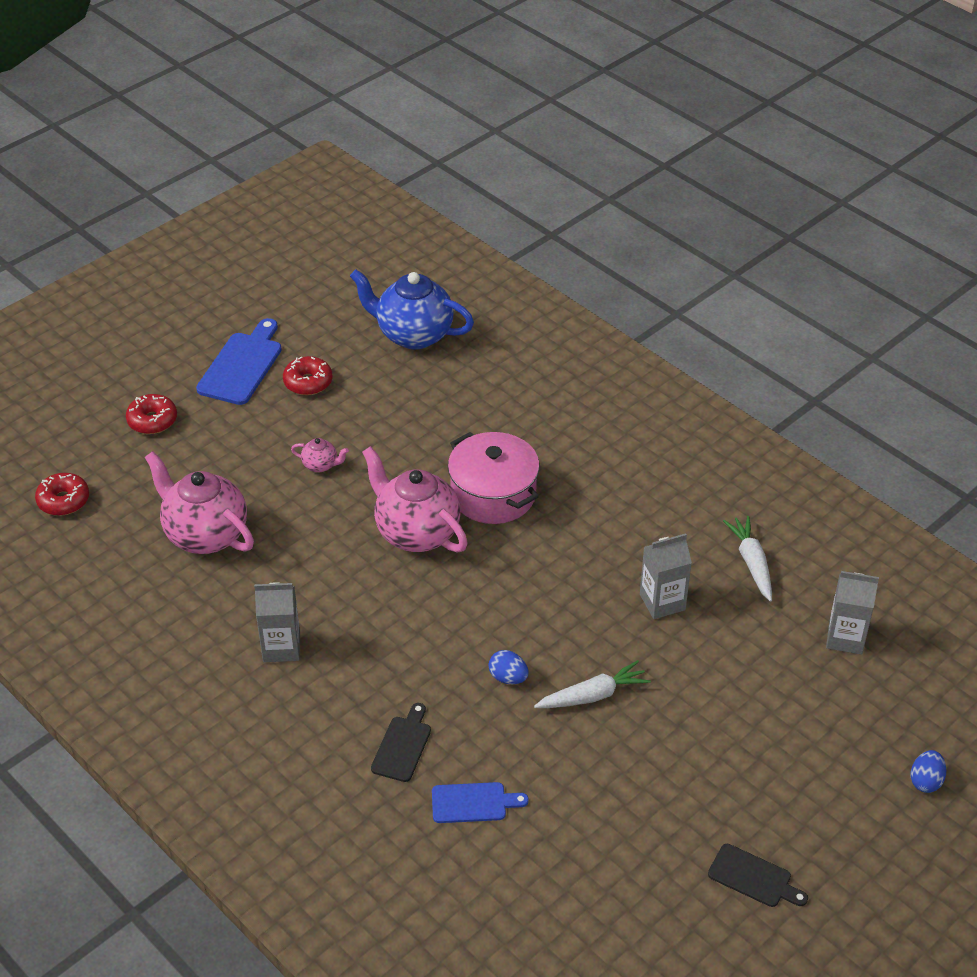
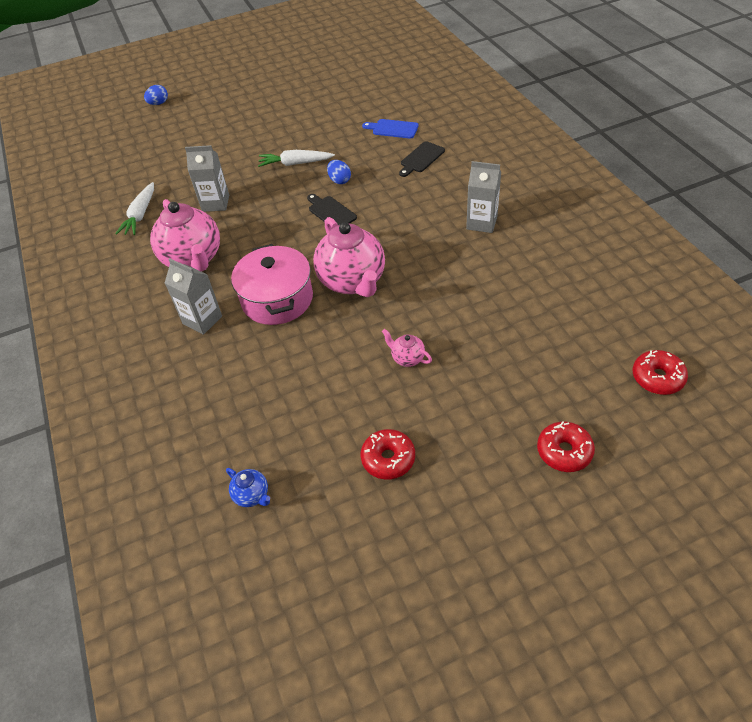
camera: 155 degrees left, 5 degrees up
(205, 534) = (525, 316): pink teapot -> pink teapot (193, 259)
(242, 365) = (453, 504): blue cutting board -> none
(413, 335) = (252, 495): blue teapot -> blue teapot, size x0.43
(753, 878) = (272, 84): black cutting board -> black cutting board (331, 212)
(845, 638) = (129, 166): grey carton -> grey carton (202, 320)

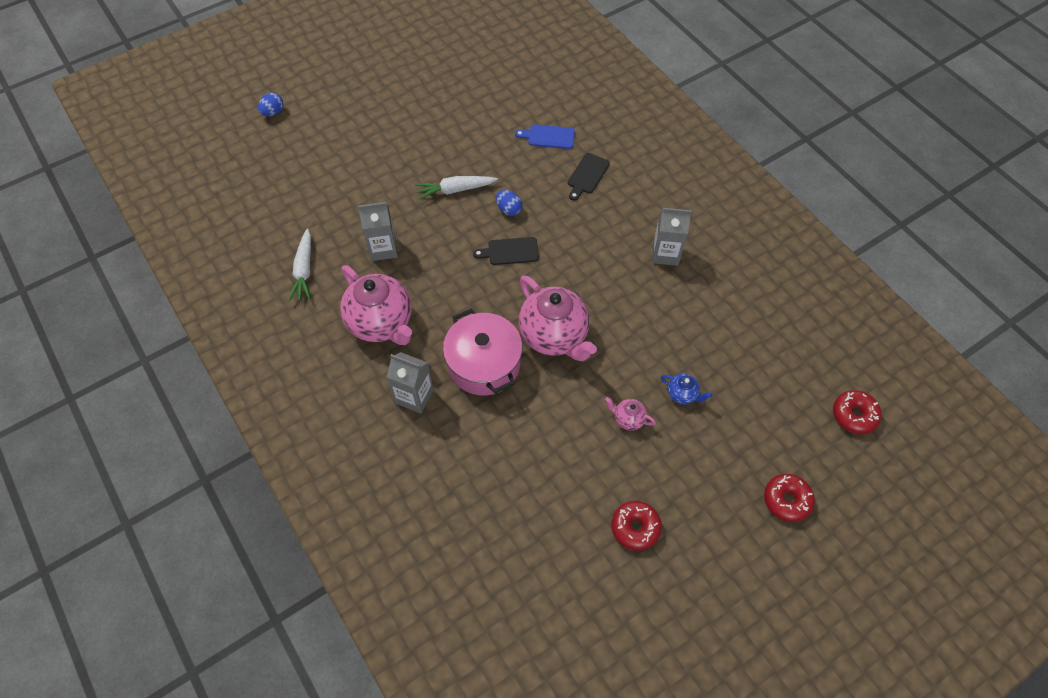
camera: 15 degrees left, 10 degrees up
(252, 495) = (520, 581): blue teapot -> blue teapot (682, 394)
(331, 212) = (510, 251): black cutting board -> black cutting board turned 45 degrees counterclockwise

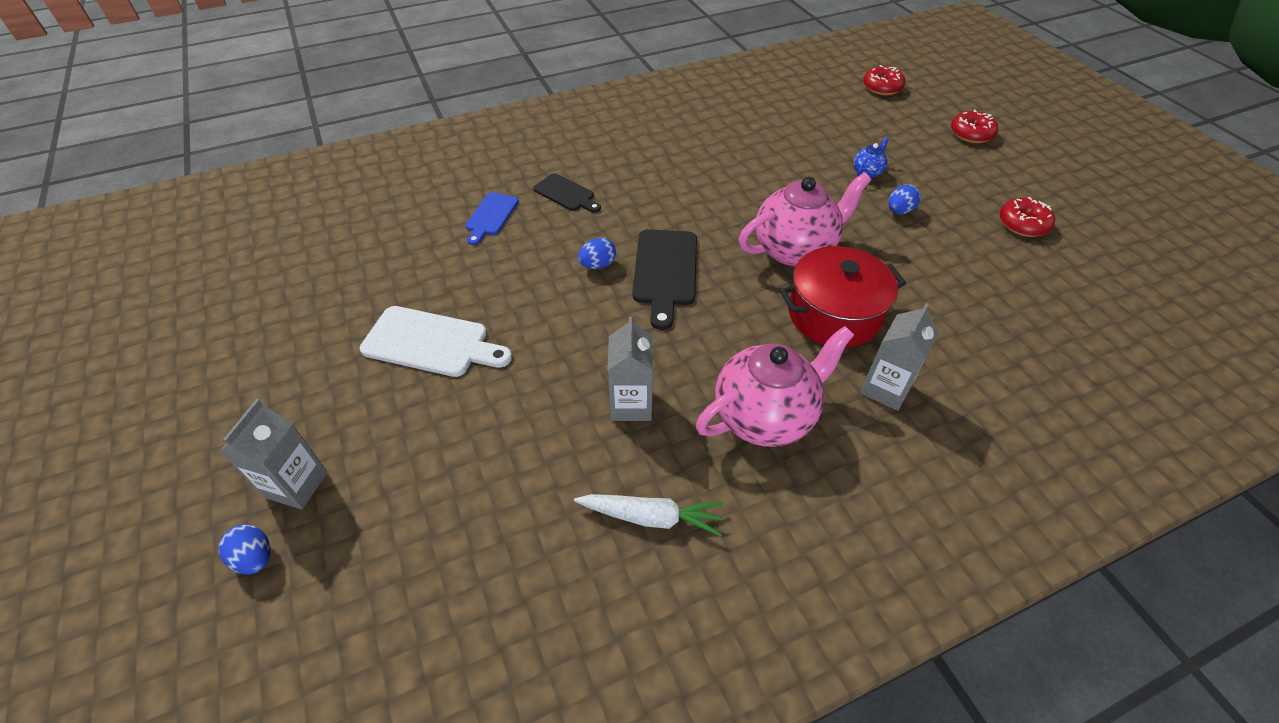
camera: 80 degrees left, 10 degrees down
(419, 138) = (431, 343): none -> white cutting board
(455, 190) = (546, 313): white carrot -> none
(484, 364) = (833, 314): pink pot -> red pot
(510, 251) = (665, 271): black cutting board -> black cutting board, size x1.61
(628, 419) = (899, 211): pink teapot -> blue egg
(665, 254) = (693, 156): grey carton -> grey carton (296, 485)

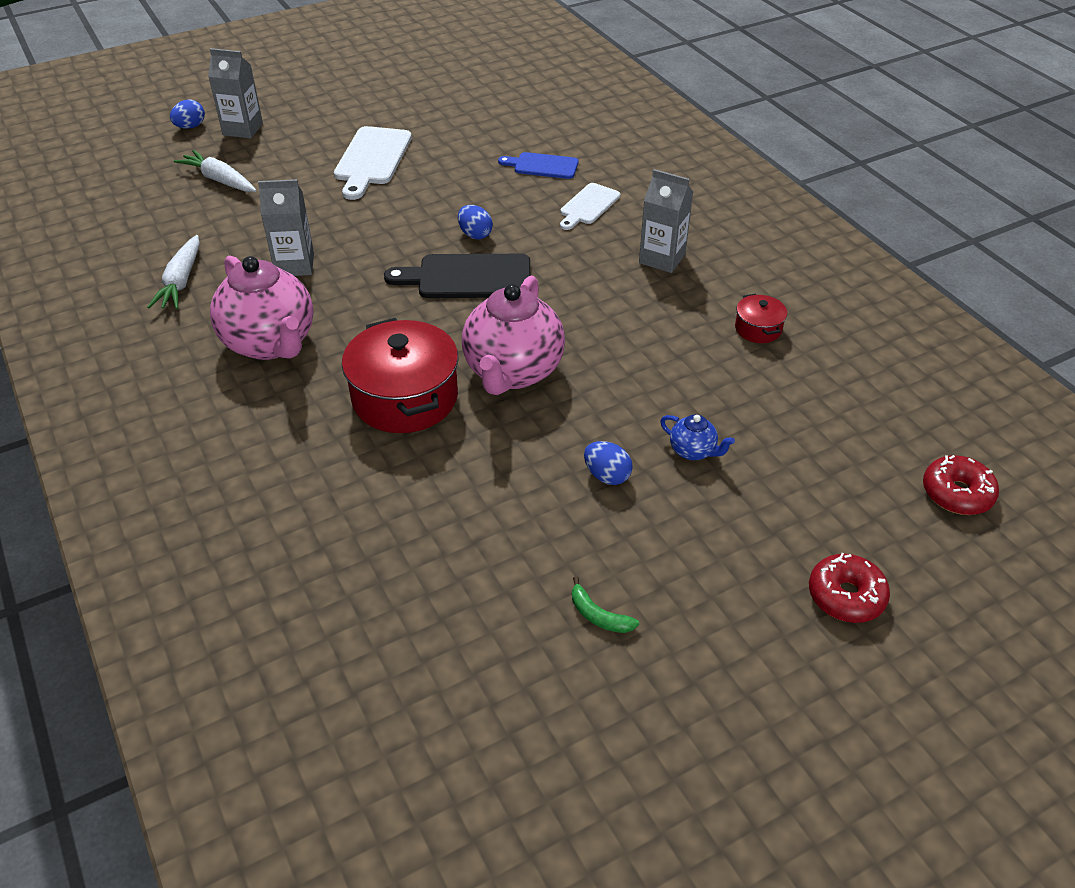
camera: 85 degrees right, 5 degrees down
(426, 500) = (219, 180): none -> white carrot
(566, 194) = (588, 206): black cutting board -> white cutting board
(738, 131) = (758, 329): none -> red pot
(794, 250) = (513, 372): pink teapot -> pink teapot turned 45 degrees clockwise
(885, 388) = (295, 428): grey carton -> grey carton (662, 259)
(1022, 224) = (598, 615): red donut -> green banana

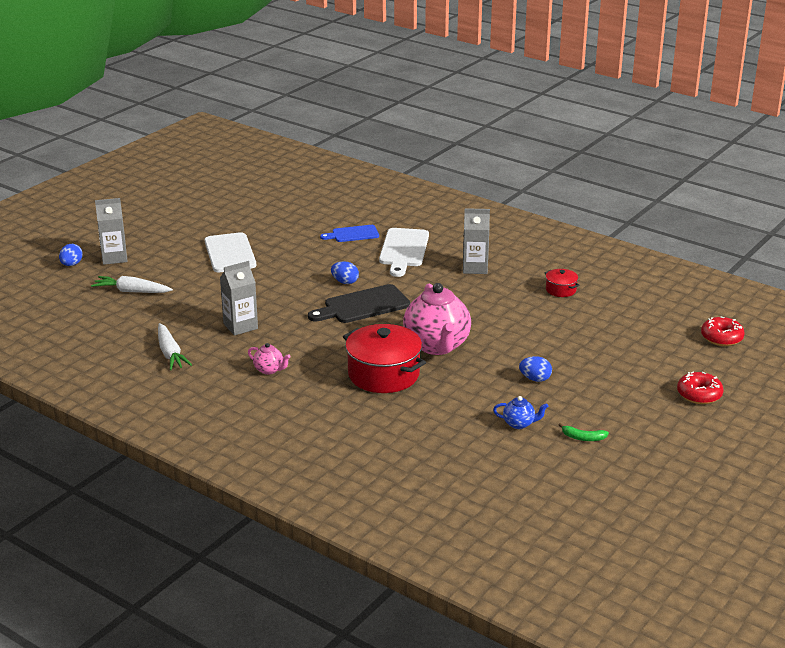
camera: 25 degrees left, 15 degrees down
(270, 343) = (269, 370): pink teapot -> pink teapot, size x0.43
(588, 206) = (403, 250): white cutting board -> white cutting board, size x1.61
(693, 451) = (572, 356): blue teapot -> blue teapot (519, 424)

